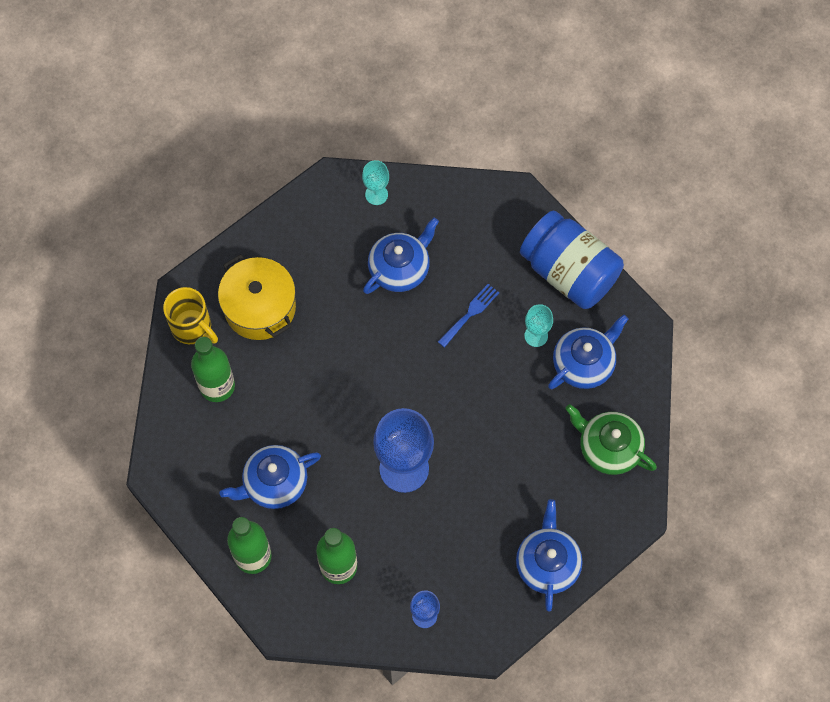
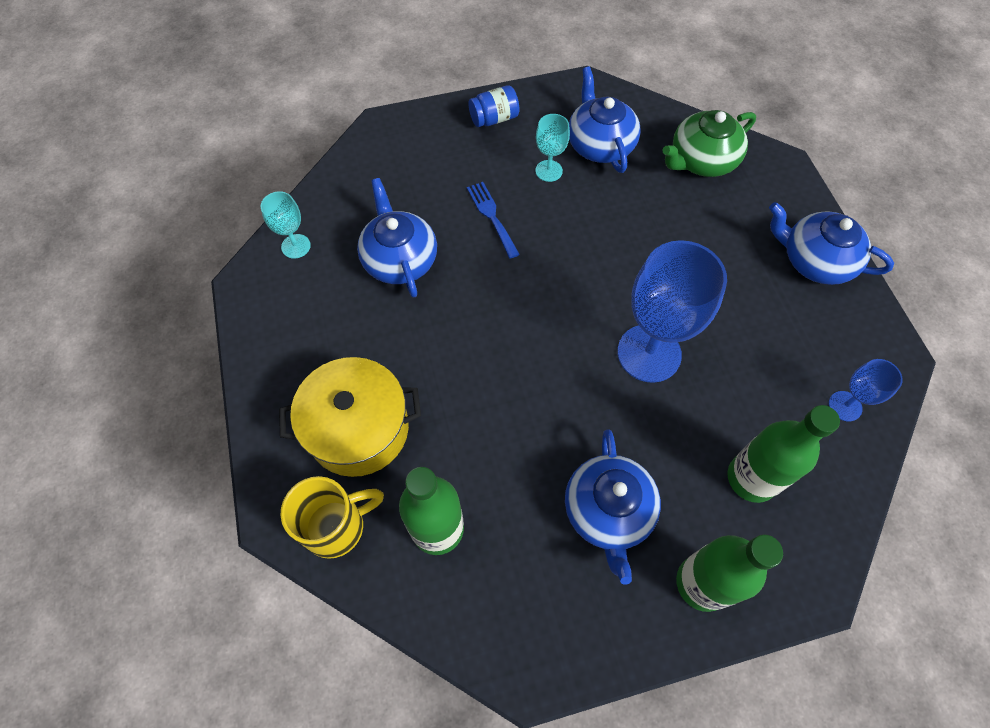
camera: 65 degrees left, 5 degrees down
(569, 272) = (494, 119): blue jar -> blue jar, size x0.44

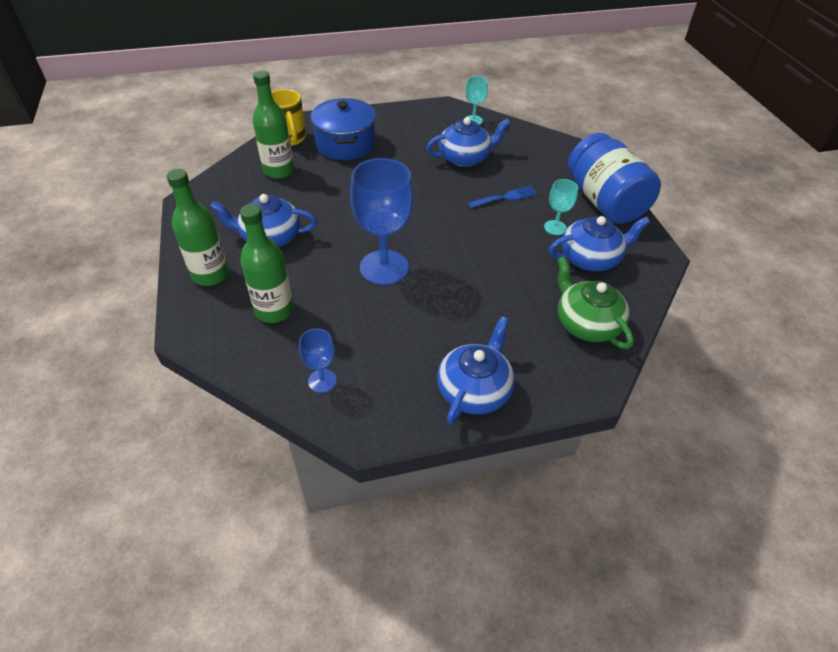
camera: 90 degrees right, 15 degrees down
(358, 429) = (345, 144): yellow pot -> blue pot
(494, 119) = (604, 201): blue jar -> blue jar, size x2.27

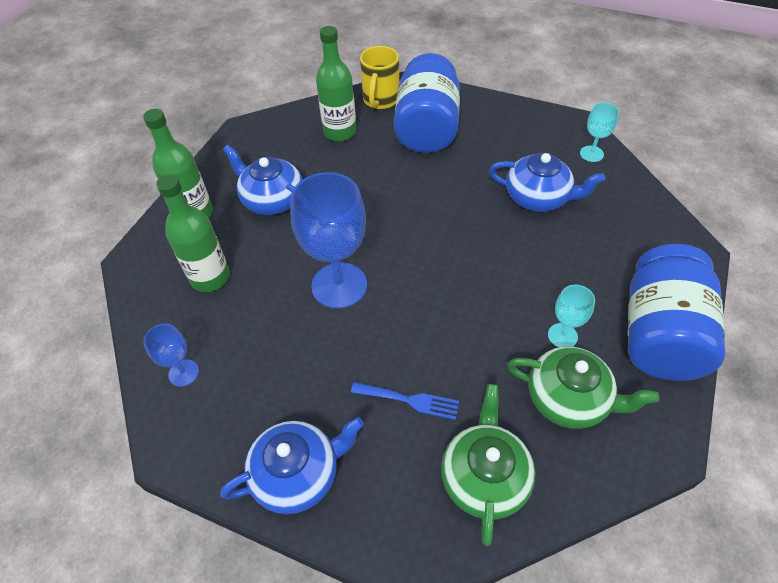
camera: 40 degrees right, 5 degrees up
(345, 144) = (427, 128): blue pot -> blue jar
(505, 197) = (539, 268): blue fork -> blue fork (410, 400)
(590, 258) = (569, 398): blue teapot -> green teapot

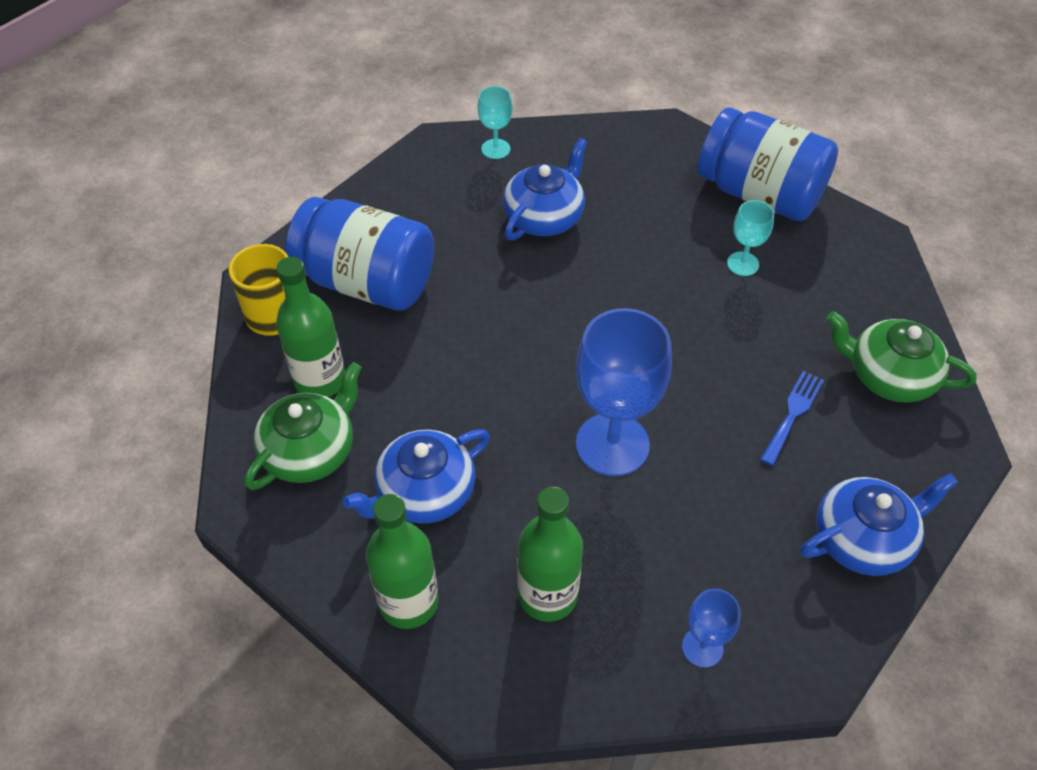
camera: 75 degrees left, 0 degrees up
(298, 473) = (863, 539): blue teapot -> blue teapot turned 75 degrees clockwise
(569, 398) = (816, 284): green teapot -> green teapot (310, 450)

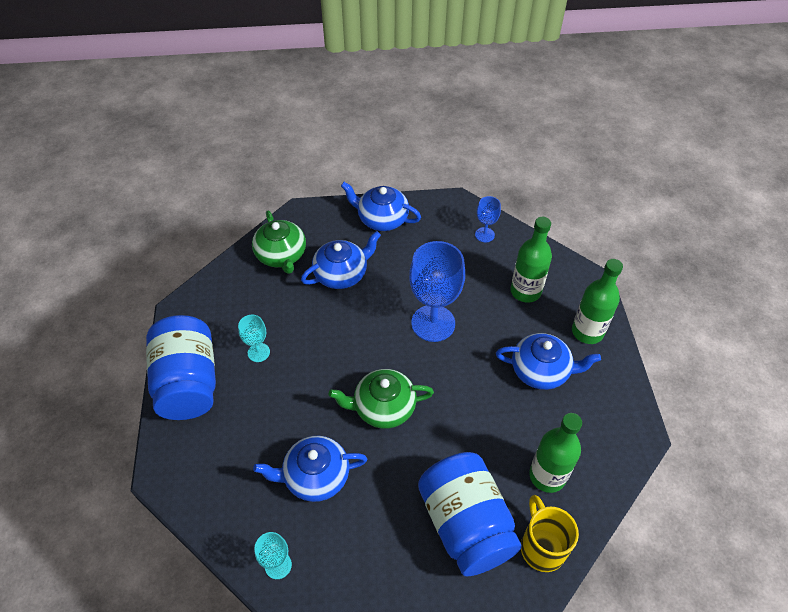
camera: 135 degrees left, 0 degrees up
(310, 450) = (582, 437): green teapot -> green teapot (383, 407)
(793, 414) = (342, 274): blue fork -> blue teapot

